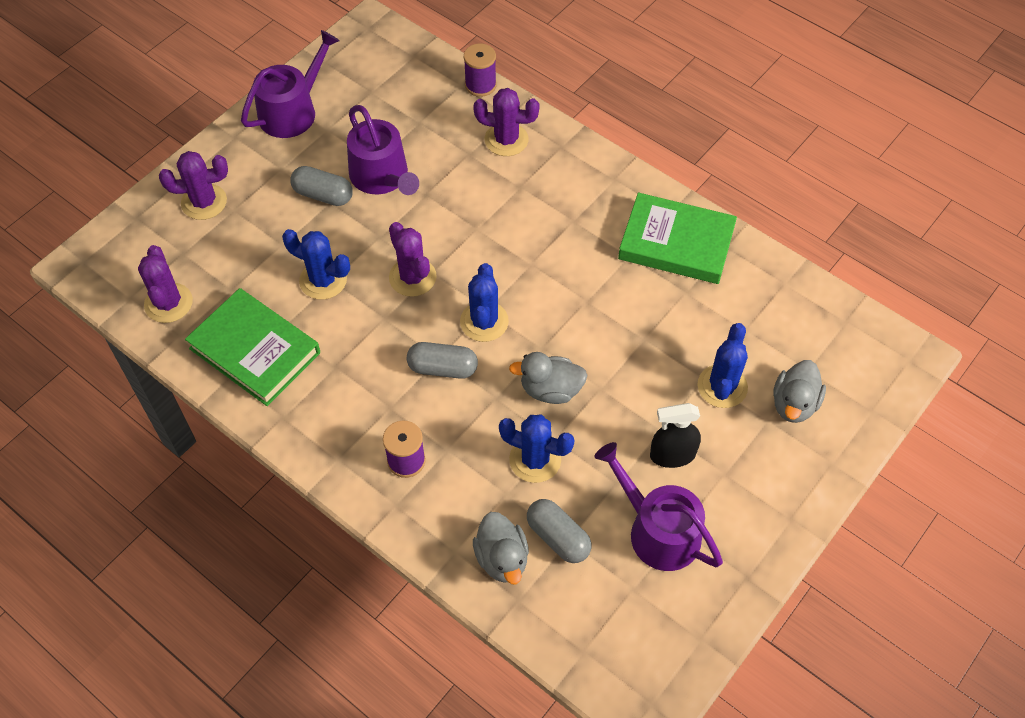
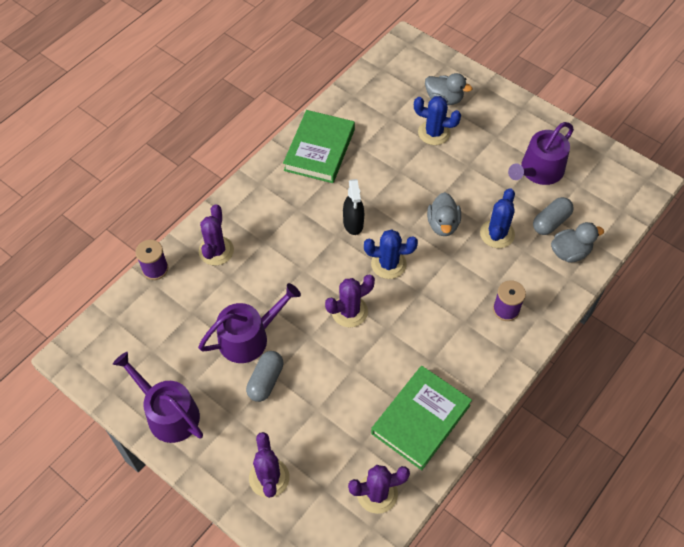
camera: 90 degrees left, 0 degrees up
(323, 280) = (352, 374): blue cactus -> none
(442, 368) = (429, 289): grey capsule -> none
(672, 455) = (486, 161): black spray bottle -> black spray bottle (353, 223)

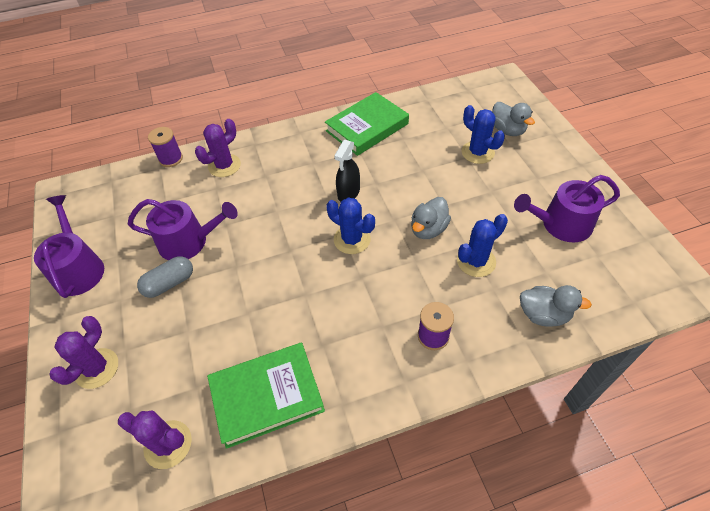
camera: 35 degrees right, 5 degrees down
(349, 311) = (285, 262): purple cactus -> none
(551, 222) = (542, 276): grey capsule -> none

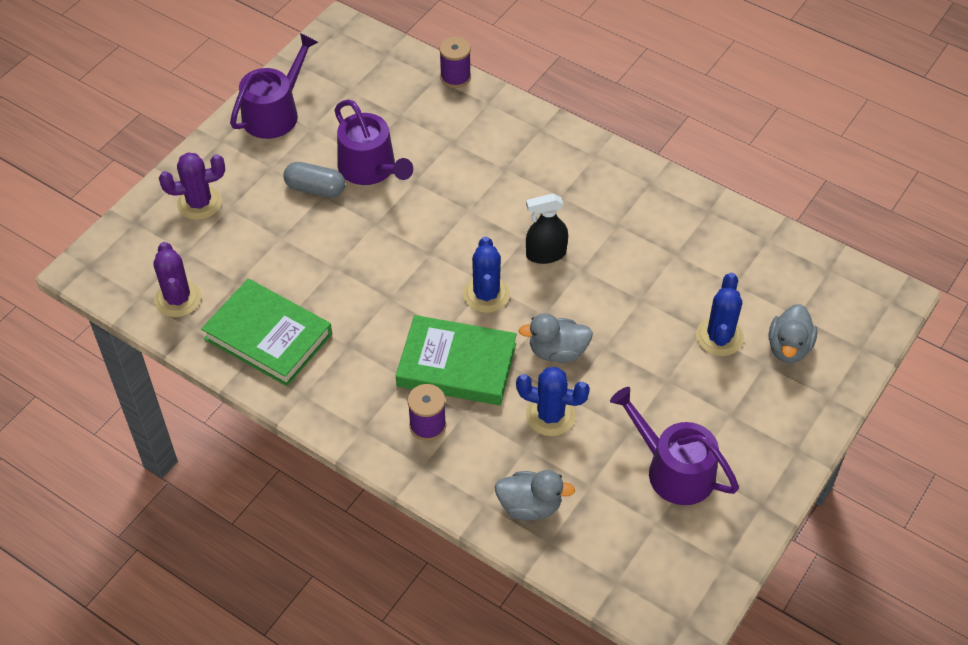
camera: 50 degrees right, 0 degrees up
(224, 166) = (486, 126): purple cactus -> none
(367, 127) = (661, 210): green book -> green book (456, 365)
(543, 315) = (530, 506): grey duck -> grey duck turned 60 degrees counterclockwise

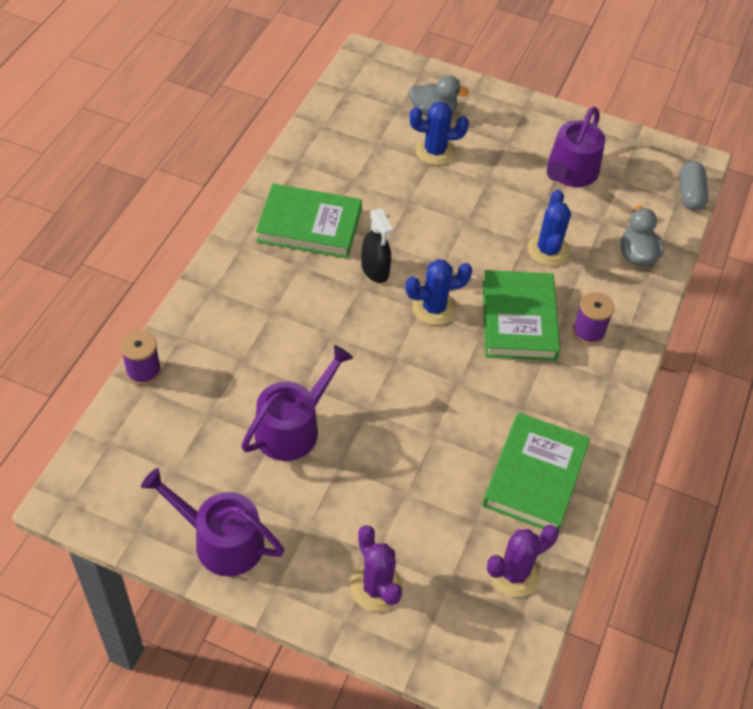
camera: 105 degrees left, 0 degrees up
(315, 189) = (332, 474): grey capsule -> grey capsule (689, 194)
(557, 351) = (482, 251): grey duck -> none
(614, 209) = (309, 226): none -> green book

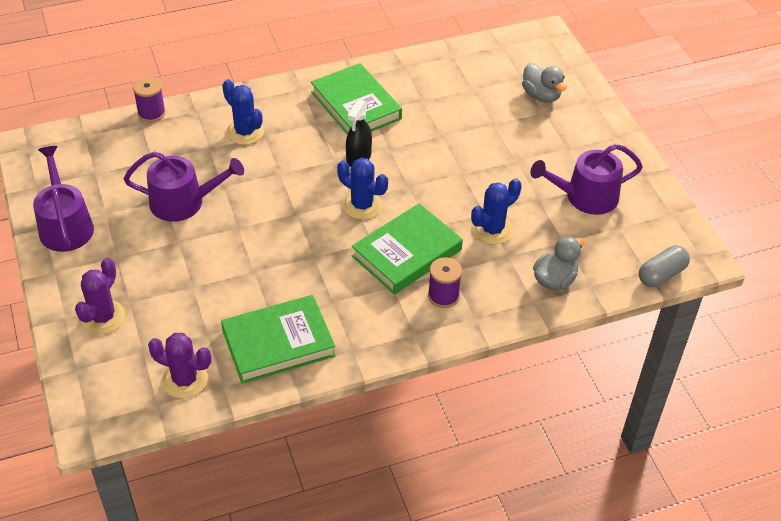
camera: 50 degrees right, 5 degrees down
(435, 151) = (505, 119): blue cactus -> blue cactus (245, 132)

